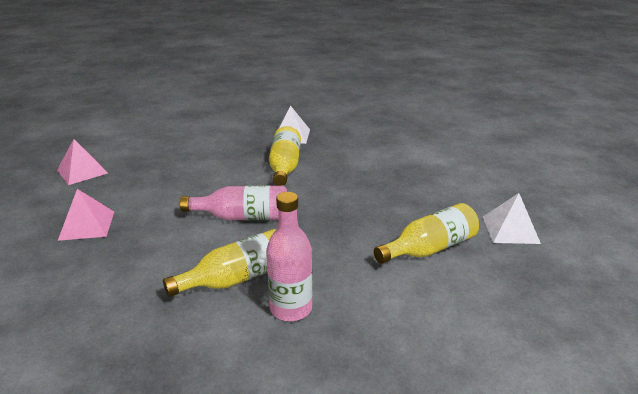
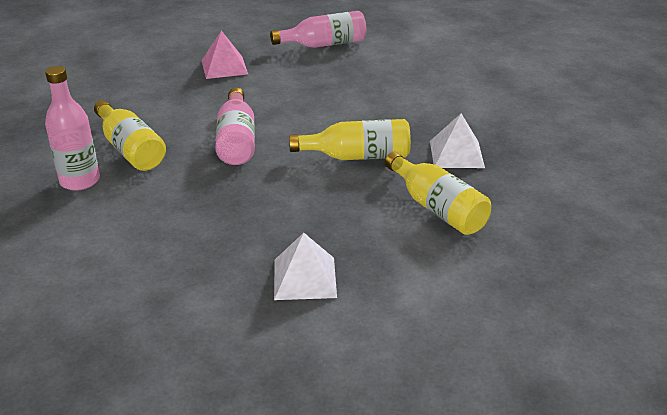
camera: 85 degrees right, 5 degrees up
(82, 171) = (324, 44): pink pyramid -> pink bottle
(430, 248) = (162, 271): yellow bottle -> yellow bottle (437, 208)
(510, 229) = (199, 352): white pyramid -> white pyramid (305, 278)

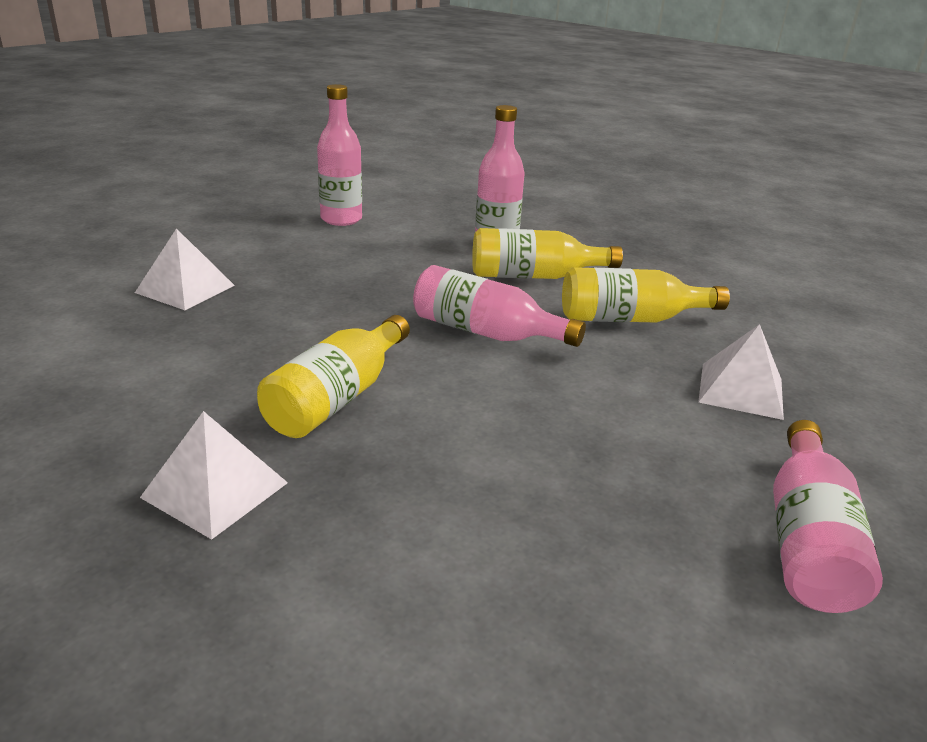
camera: 120 degrees right, 5 degrees down
(77, 281) = (341, 219): none -> pink bottle
(224, 67) = (740, 390): pink pyramid -> white pyramid
(437, 208) = (140, 403): yellow bottle -> yellow bottle (630, 319)

